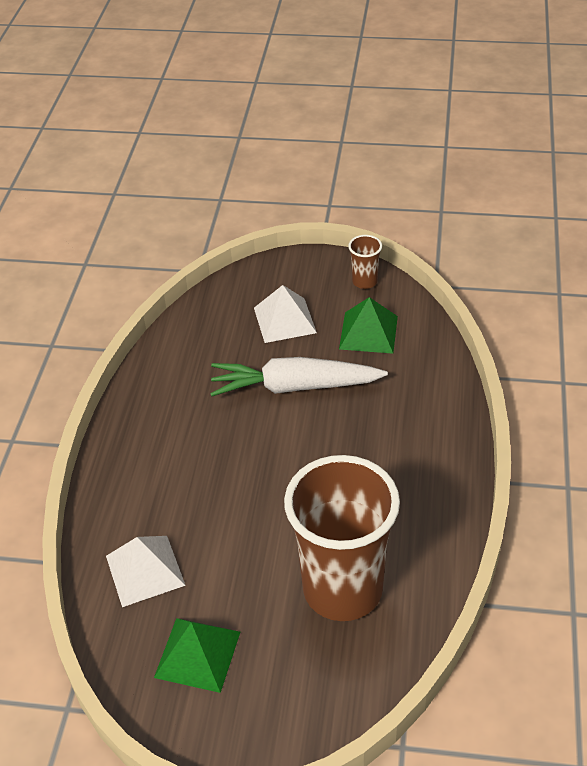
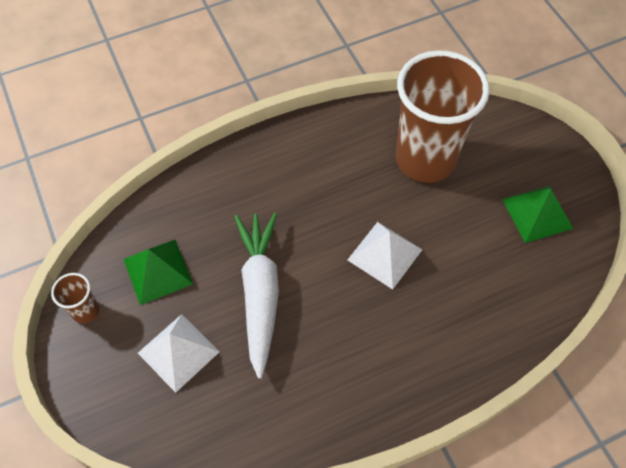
camera: 125 degrees left, 15 degrees up
(145, 570) = (508, 288): white pyramid -> white pyramid (384, 254)
(294, 387) = (260, 293): white carrot -> white carrot turned 150 degrees counterclockwise

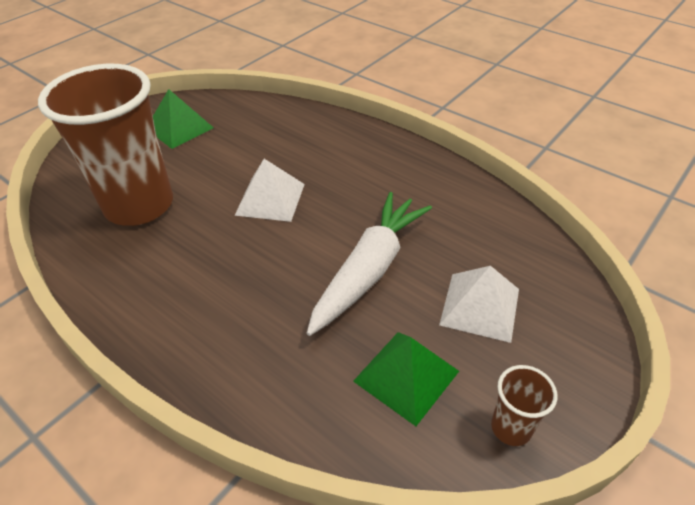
camera: 115 degrees left, 15 degrees down
(260, 293) = (369, 270): white carrot -> white carrot turned 150 degrees clockwise

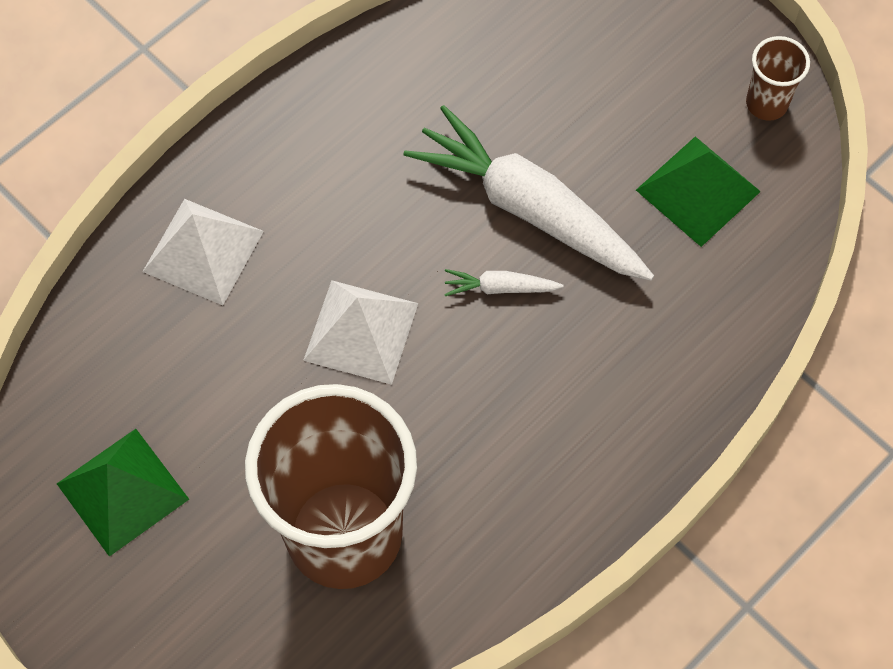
camera: 85 degrees left, 20 degrees up
(305, 259) = (500, 288): none -> white carrot
(480, 306) = (605, 94): white pyramid -> white pyramid (203, 251)

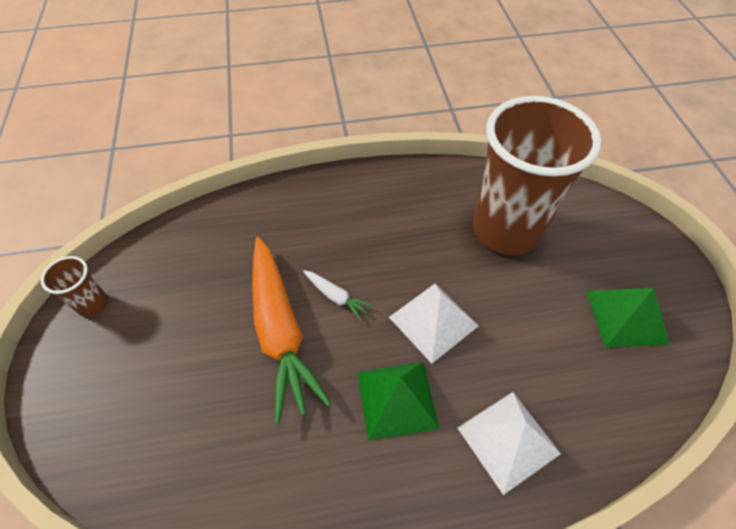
camera: 145 degrees left, 10 degrees down
(529, 208) = (280, 331): white carrot -> orange carrot
(698, 191) = (183, 281): green pyramid -> green pyramid (397, 399)

